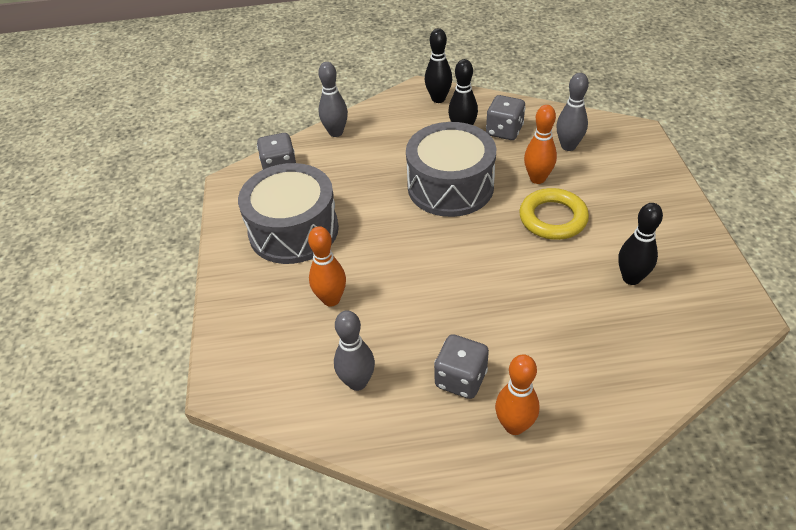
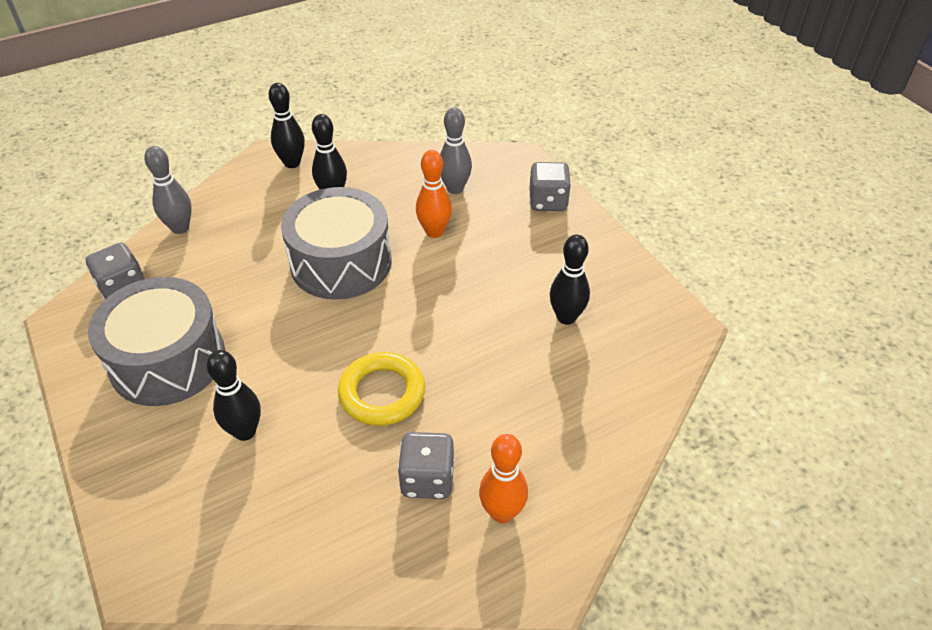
camera: 25 degrees left, 0 degrees up
(331, 299) = (245, 431): orange bowling pin -> black bowling pin
(357, 382) = (311, 520): grey bowling pin -> none
(504, 131) = (380, 186): grey dice -> grey dice (548, 202)
(553, 218) = (465, 272): yellow ring -> yellow ring (382, 393)

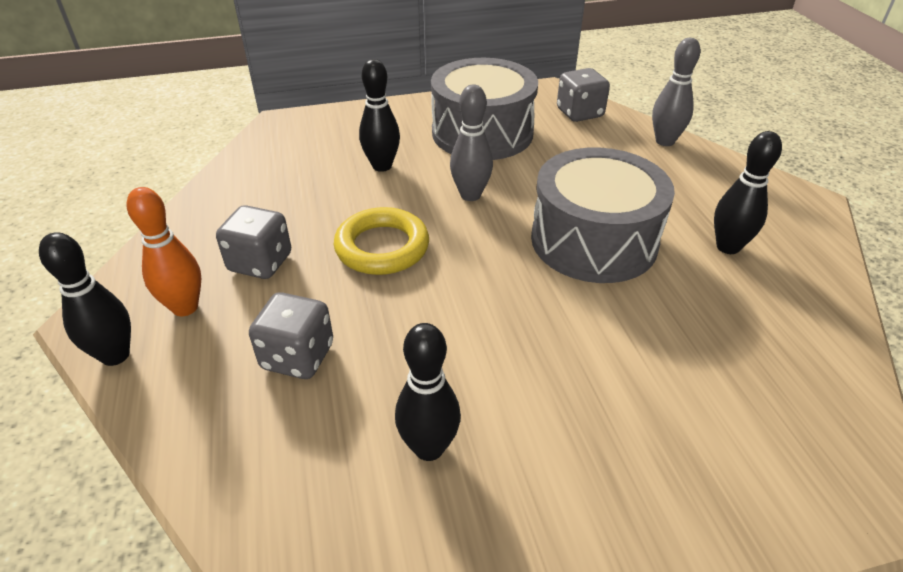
camera: 105 degrees right, 5 degrees down
(292, 163) = (796, 219): black bowling pin -> black bowling pin (115, 355)
(434, 232) = (646, 332): orange bowling pin -> none
(455, 188) = (755, 376): grey bowling pin -> grey bowling pin (470, 195)
(548, 202) = (726, 507): grey dice -> grey dice (297, 356)

